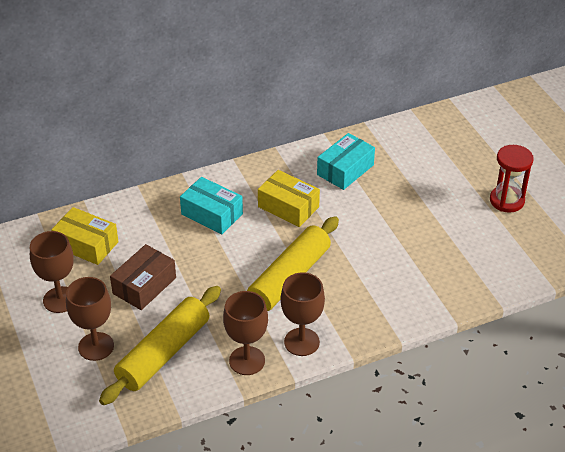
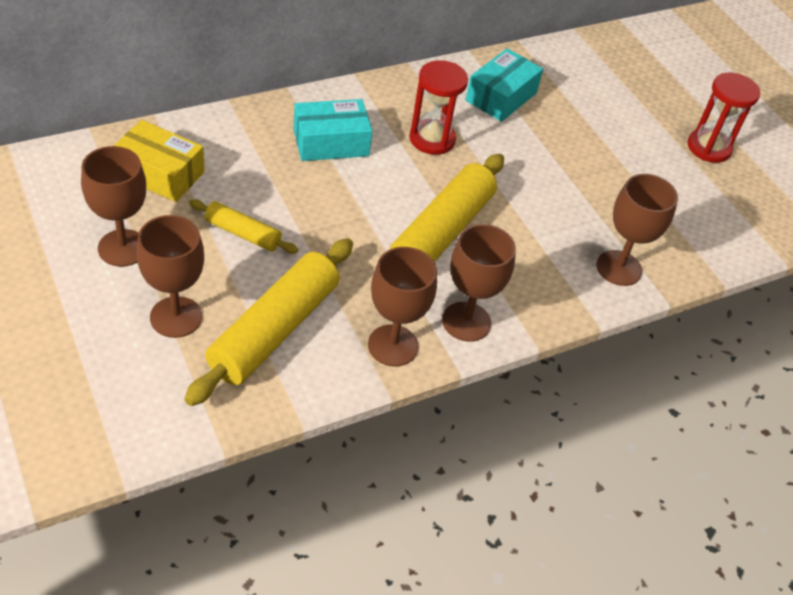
camera: 10 degrees left, 5 degrees up
(144, 285) = (243, 234): brown box -> yellow rolling pin
(212, 214) = (331, 142): turquoise box -> turquoise box turned 45 degrees counterclockwise
(288, 207) = (432, 139): yellow box -> red hourglass
(421, 298) = (619, 268): none -> brown goblet

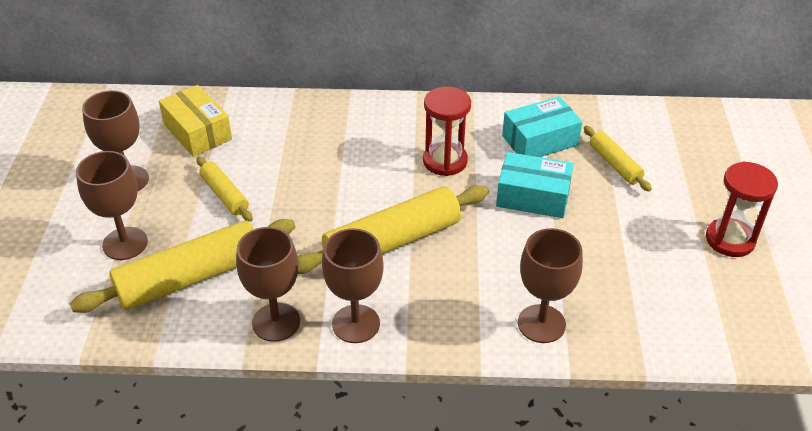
camera: 35 degrees right, 5 degrees down
(331, 142) = (352, 142): turquoise box -> turquoise box (533, 196)
(578, 104) = (614, 164): none -> yellow rolling pin

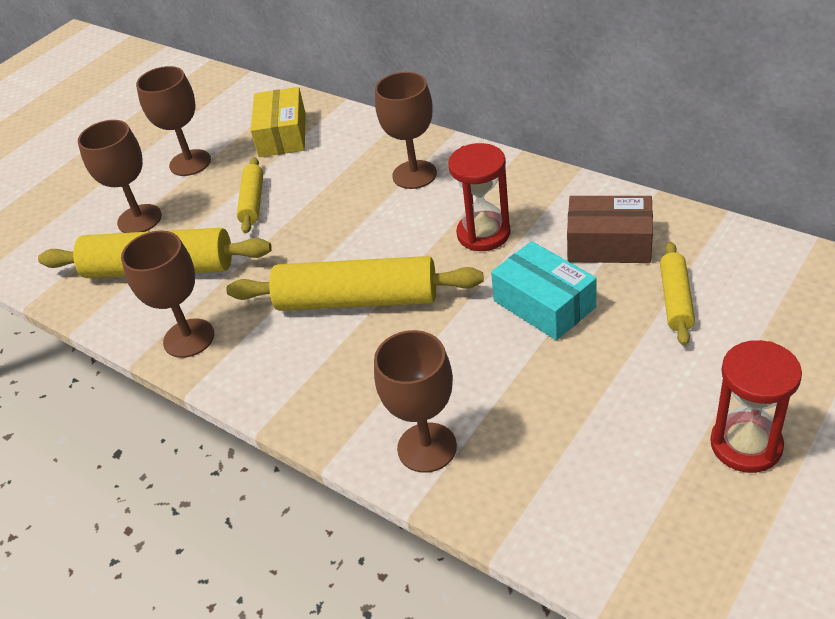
camera: 40 degrees right, 0 degrees up
(356, 324) = (252, 369): brown goblet -> brown goblet (414, 175)
(540, 140) = (609, 244): turquoise box -> brown box

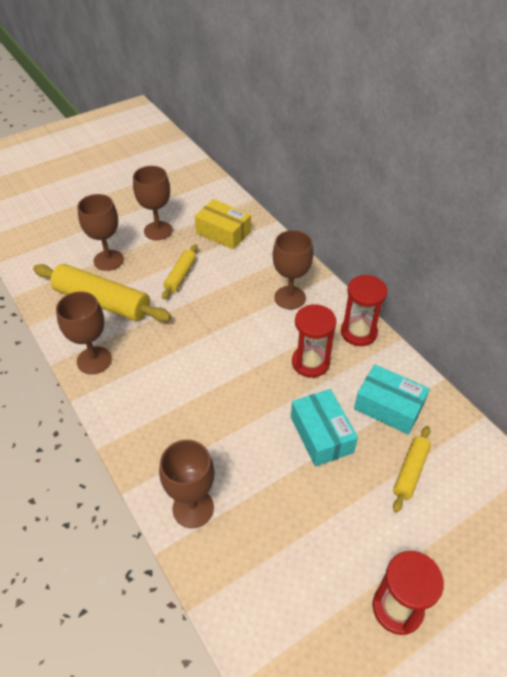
camera: 15 degrees right, 5 degrees up
(282, 135) = (223, 232): yellow box -> yellow box turned 75 degrees counterclockwise
(357, 300) = (206, 377): yellow rolling pin -> none
(525, 180) = (358, 332): none -> red hourglass
(609, 244) = (388, 407): brown box -> turquoise box

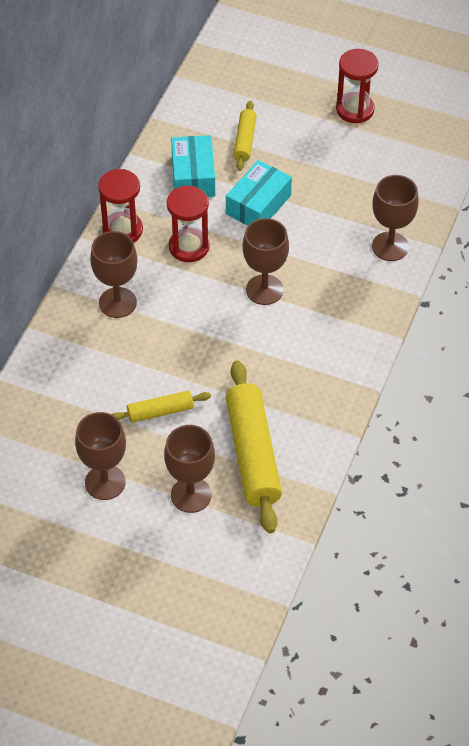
camera: 125 degrees left, 5 degrees up
(94, 360) = (325, 405): brown goblet -> brown goblet (264, 290)
(223, 232) = (59, 417): yellow box -> none
(410, 471) = (245, 141): yellow rolling pin -> yellow rolling pin turned 75 degrees counterclockwise

